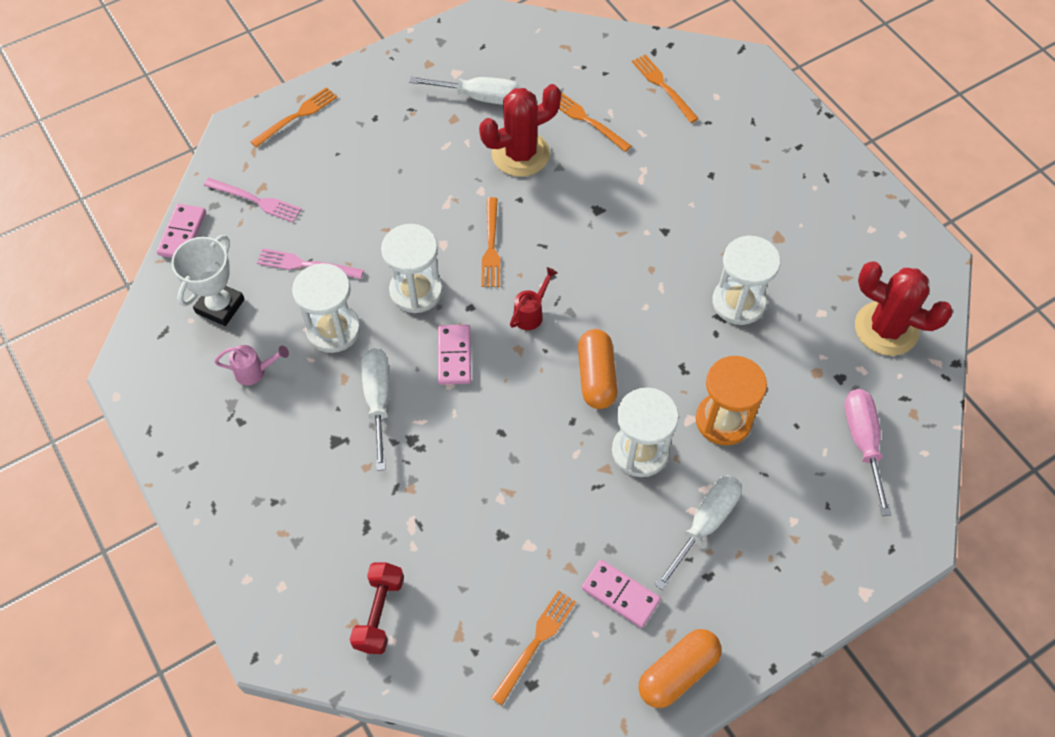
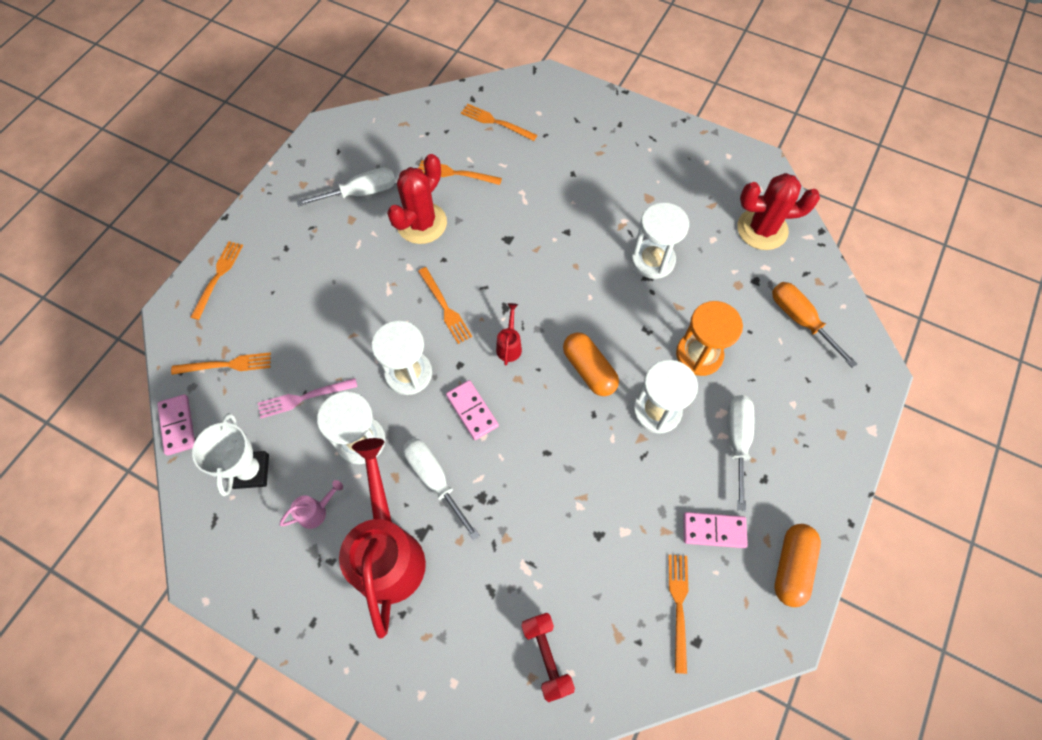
camera: 30 degrees left, 5 degrees up
(256, 200) = (226, 365): pink fork -> orange fork
(296, 441) = (388, 552): none -> red watering can
(863, 442) = (800, 320): pink screwdriver -> orange screwdriver

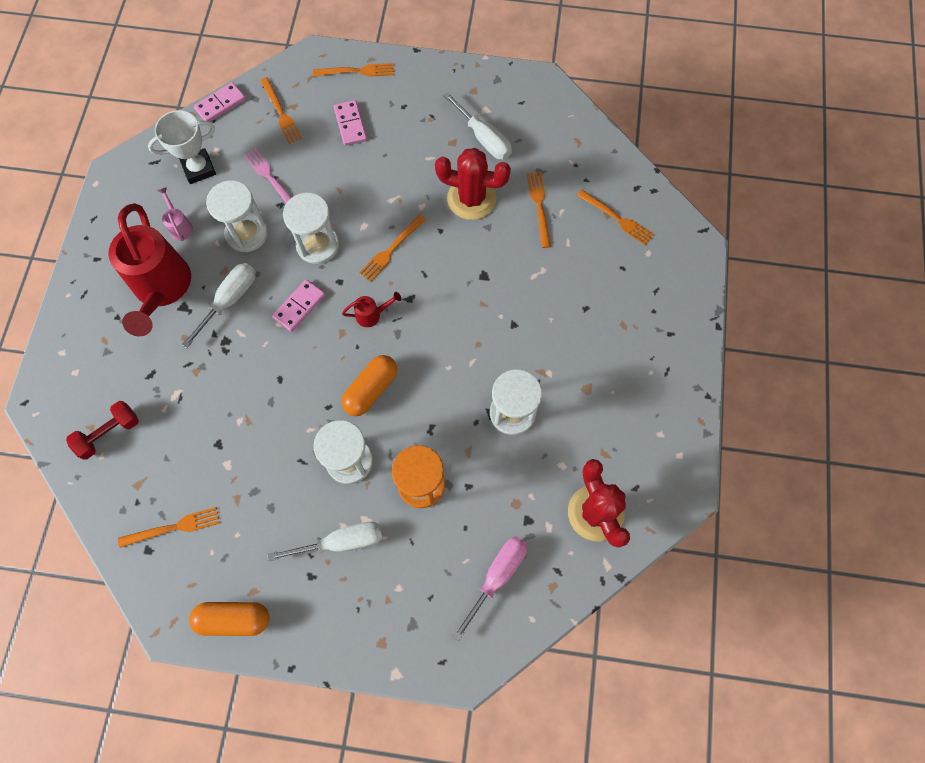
camera: 70 degrees right, 5 degrees up
(316, 511) = (180, 226): pink watering can -> pink watering can turned 150 degrees counterclockwise
(388, 552) = (162, 289): red watering can -> red watering can turned 105 degrees clockwise
(496, 122) = (617, 218): orange fork -> orange fork turned 120 degrees clockwise
(714, 530) = (249, 541): pink domino -> pink domino (350, 124)
(800, 320) = (497, 576): orange screwdriver -> pink screwdriver

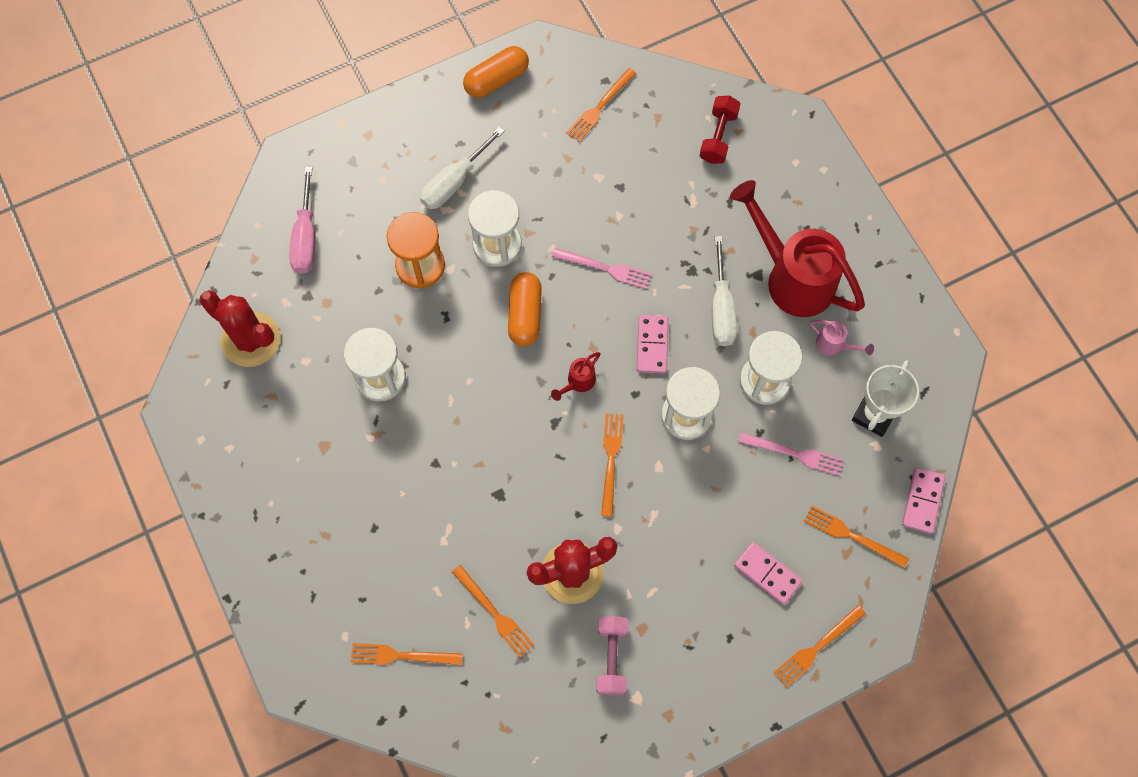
camera: 145 degrees right, 0 degrees up
(284, 385) = (605, 268): none -> pink fork
(484, 138) = (611, 657): white screwdriver -> pink dumbbell

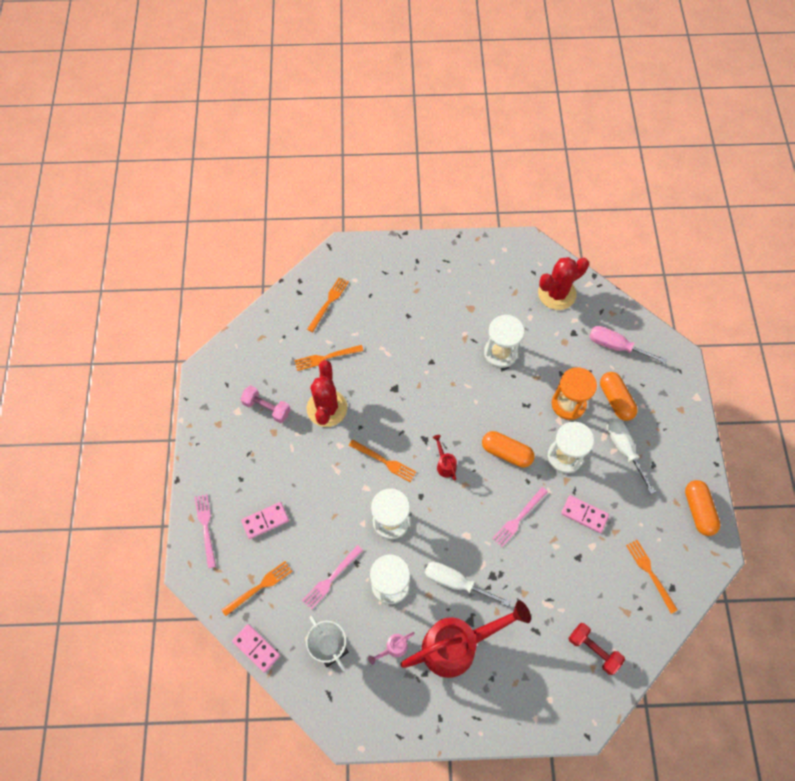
camera: 115 degrees right, 5 degrees down
(388, 212) = (615, 400): none -> orange capsule
(652, 345) = (449, 523): pink domino -> pink domino (584, 514)
(817, 647) = (206, 527): orange fork -> pink fork

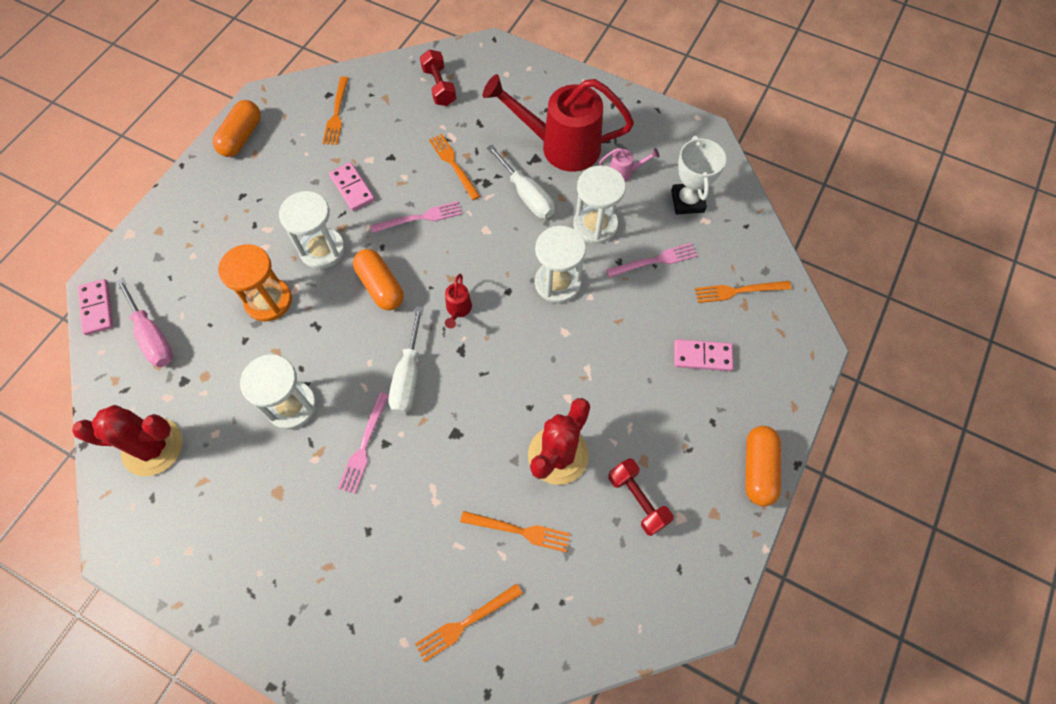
camera: 150 degrees left, 0 degrees up
(206, 527) = (778, 385): pink fork -> pink fork (364, 446)
(256, 648) = (765, 237): pink domino -> pink domino (97, 308)
(267, 408) = (637, 500): pink dumbbell -> red dumbbell
(384, 461) = (525, 350): orange fork -> orange fork (453, 164)
(615, 400) = (214, 277): orange capsule -> orange capsule (758, 469)
(624, 449) = (255, 225): white screwdriver -> white screwdriver (408, 376)

